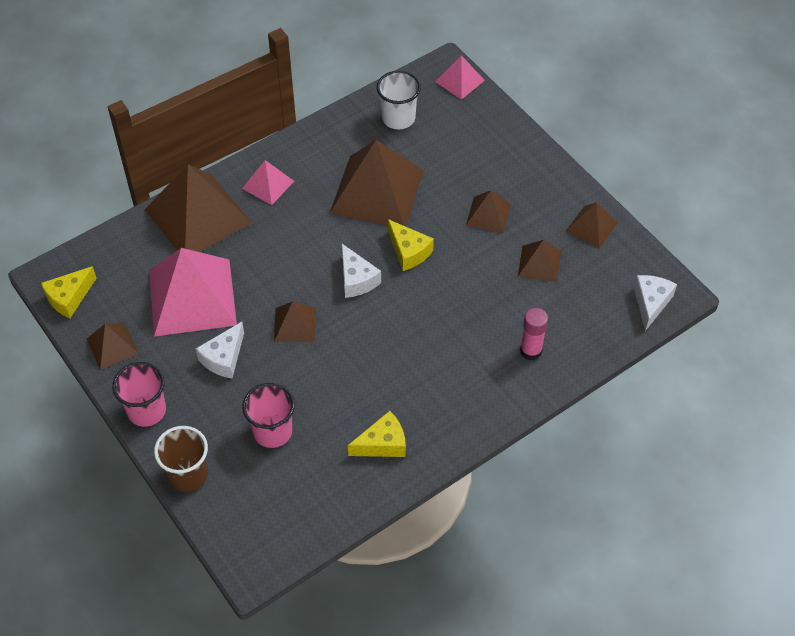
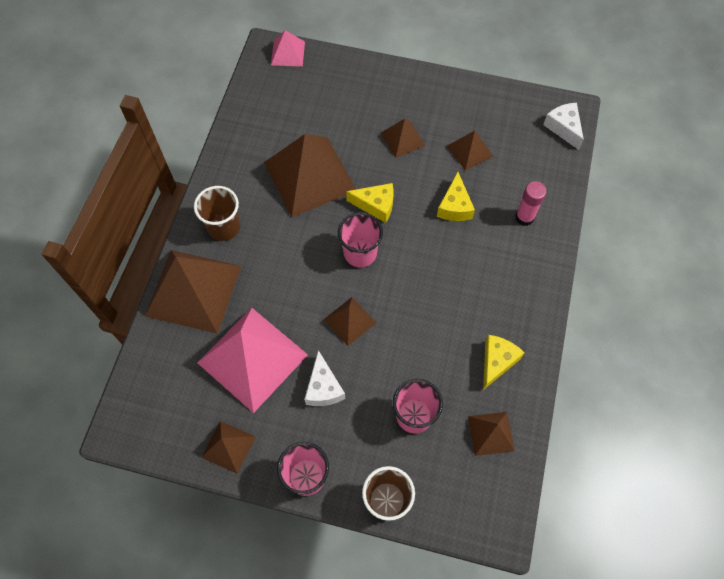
camera: 40 degrees left, 10 degrees up
(69, 298) = (154, 435): yellow cheese -> yellow cheese (454, 206)
(268, 184) = (224, 227): pink pyramid -> brown cup
(356, 279) = (360, 253): white cheese -> pink cup
(398, 118) = (271, 110): white cup -> none
(591, 227) = (477, 100): brown pyramid -> brown pyramid (491, 433)

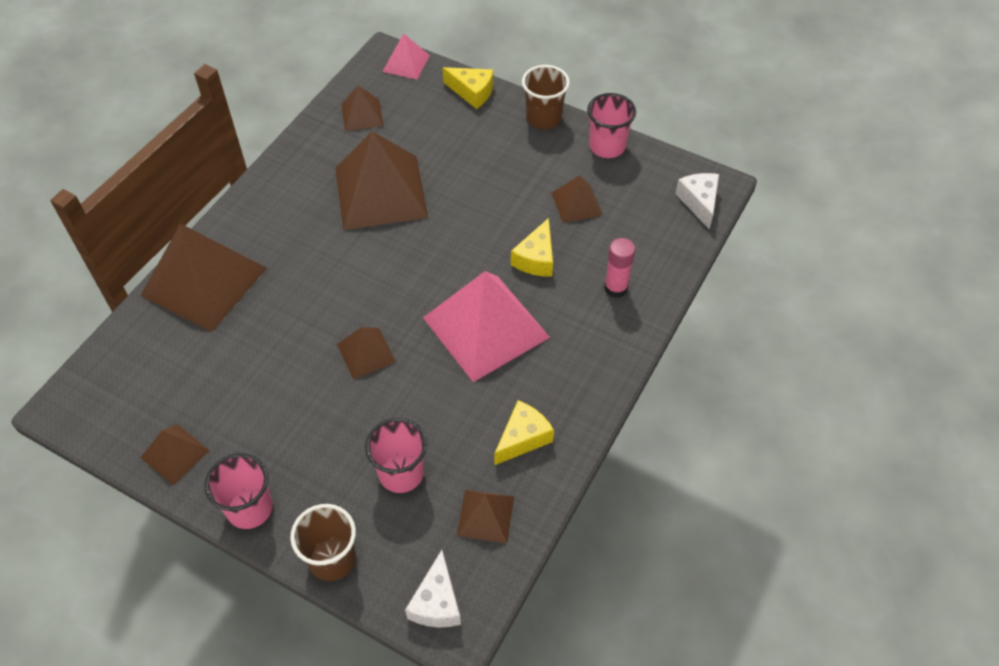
camera: 15 degrees right, 10 degrees down
(224, 227) = (264, 224): brown cup -> brown cup (543, 118)
(252, 358) = (240, 367): pink pyramid -> pink pyramid (486, 327)
(323, 388) = (307, 417): white cheese -> white cheese (436, 602)
(360, 253) = (406, 284): pink cup -> pink cup (607, 146)
(376, 205) = (444, 238): yellow cheese -> yellow cheese (472, 92)
(403, 139) = (502, 175): brown pyramid -> brown pyramid (362, 115)

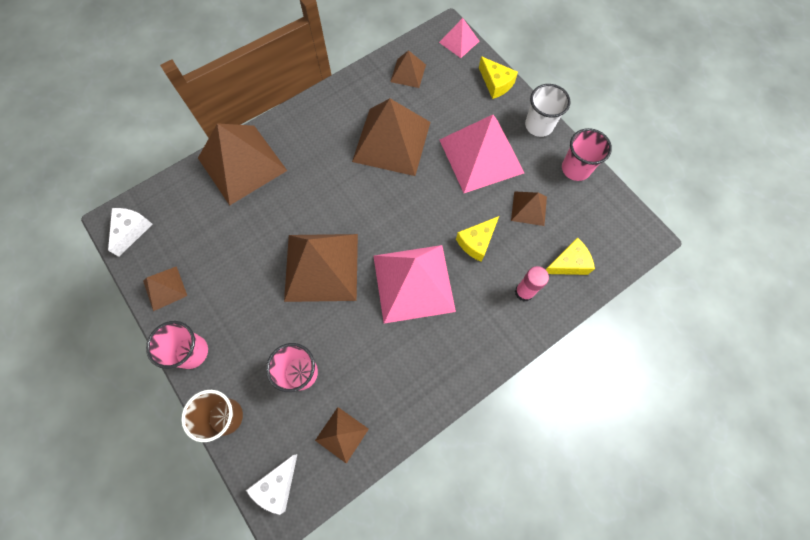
camera: 25 degrees right, 15 degrees up
(366, 353) = (321, 266): brown pyramid -> brown pyramid, size x2.05
(494, 170) = (481, 156): none -> pink pyramid
(523, 438) = (397, 385): yellow cheese -> yellow cheese (568, 263)
(543, 118) = (539, 125): brown cup -> white cup
(699, 202) = (625, 246): white cheese -> white cheese (131, 230)

